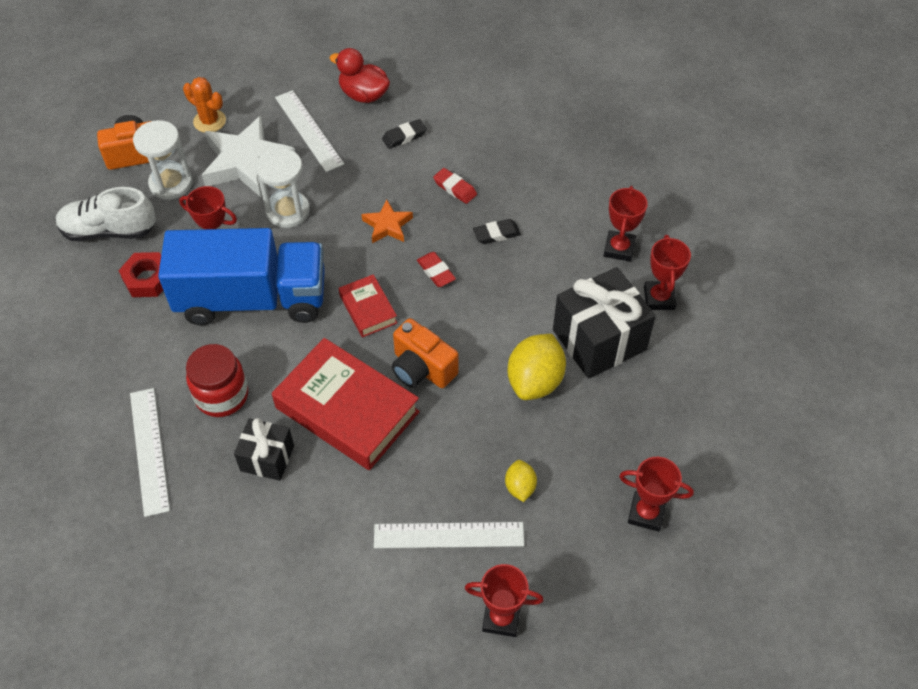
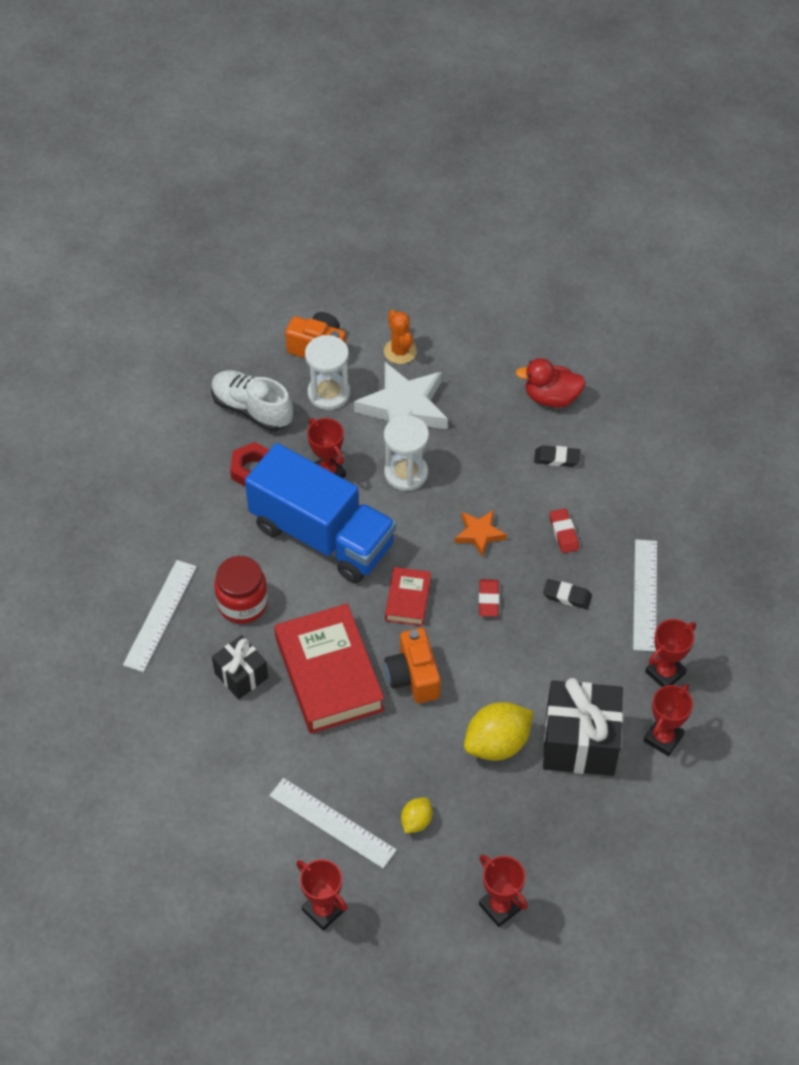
camera: 35 degrees right, 0 degrees up
(308, 130) = (477, 406): white ruler -> white ruler (644, 594)
(363, 95) = (551, 397): red duck -> red duck turned 60 degrees counterclockwise

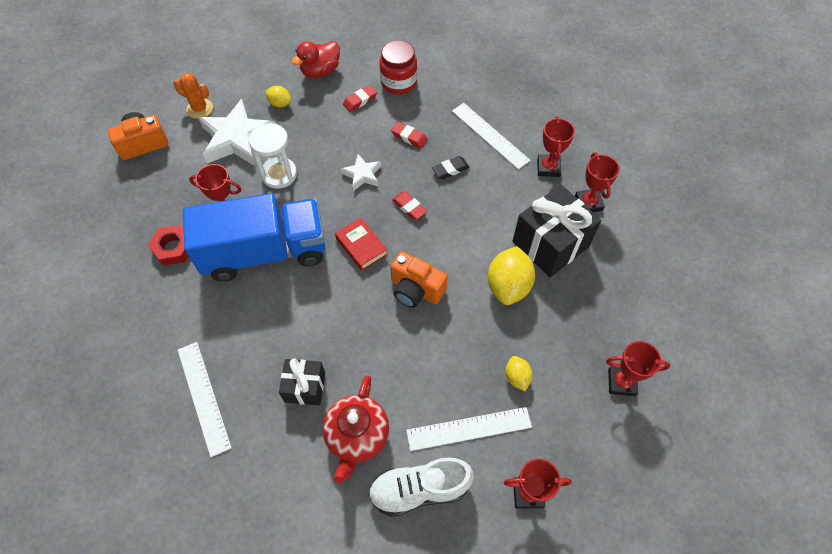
camera: 45 degrees left, 5 degrees up
(241, 748) = (357, 436): none -> red teapot
(242, 603) = (256, 339): red jar -> red jar (398, 82)
(252, 409) = (133, 212): white shoe -> white shoe (419, 489)
(328, 393) = (177, 164): white hourglass -> none
(329, 674) = (362, 334): red book -> none
(478, 402) = (280, 103): none -> yellow lemon
(479, 534) = (362, 174): orange star -> white star
(557, 458) = (360, 100): black eraser -> red eraser

